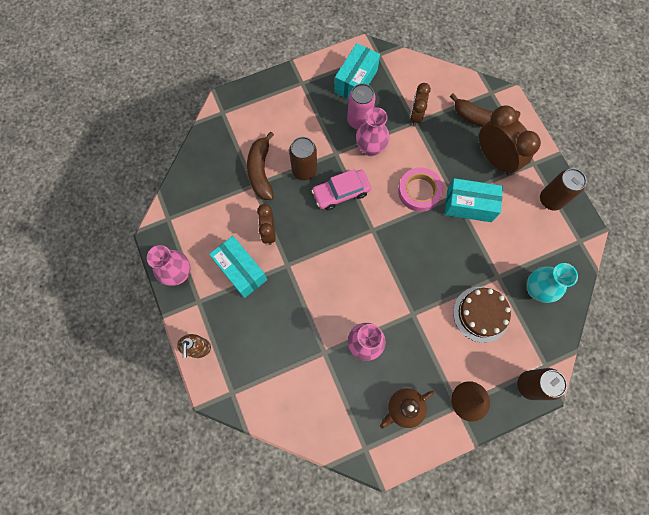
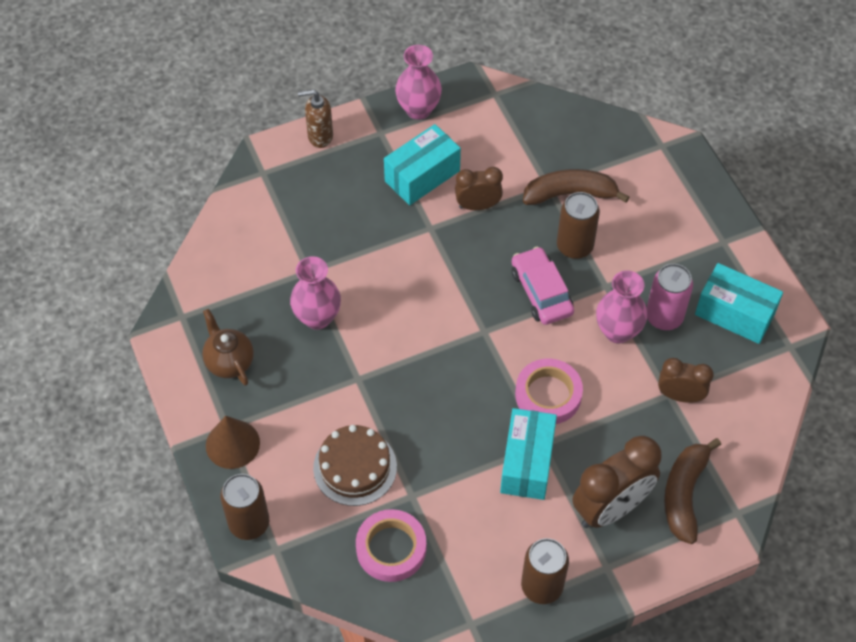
camera: 90 degrees right, 15 degrees down
(536, 289) = (391, 548): turquoise vase -> pink tape

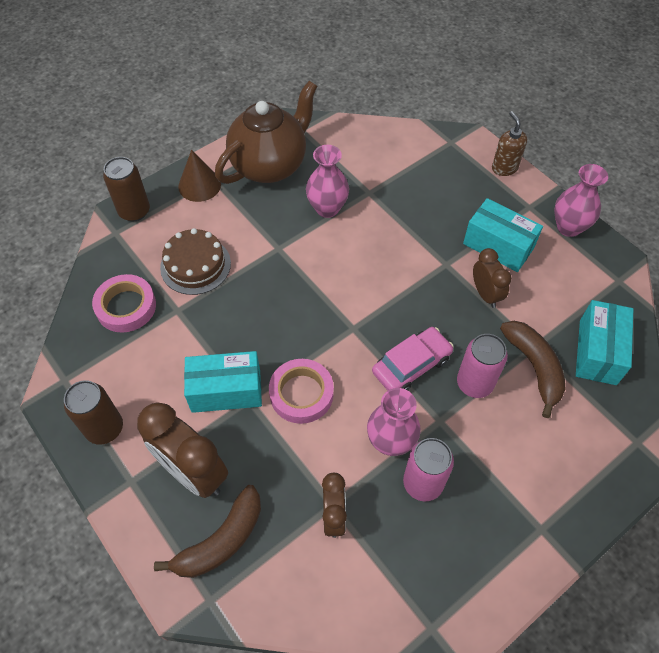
camera: 75 degrees right, 0 degrees up
(229, 362) = (270, 165): brown teapot -> brown teapot, size x1.92
(574, 246) = (474, 383): brown can -> pink can
(684, 494) = (221, 540): brown banana -> brown banana turned 135 degrees clockwise
(735, 314) = (453, 557): turquoise box -> turquoise box (597, 352)

